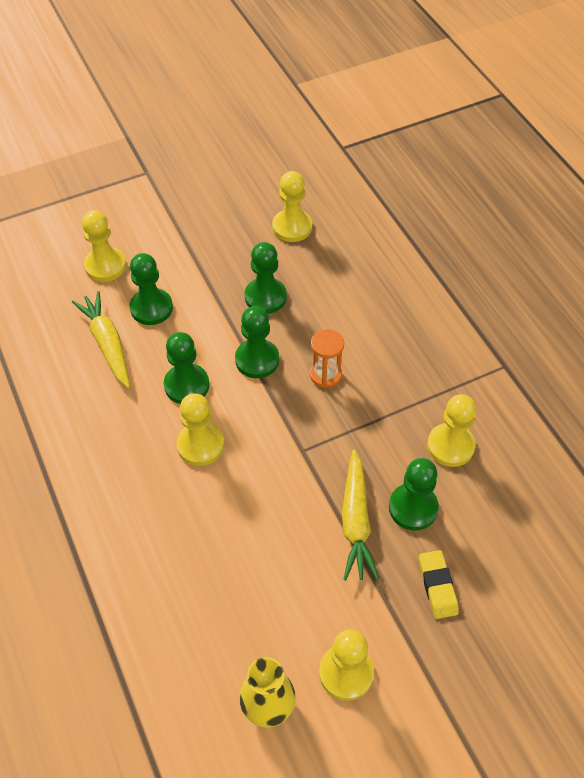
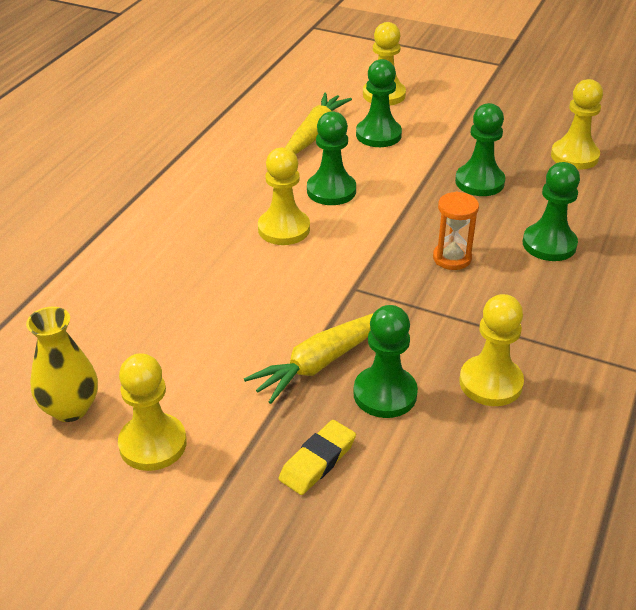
camera: 50 degrees right, 15 degrees down
(257, 360) = (409, 212): green pawn -> green pawn (549, 244)

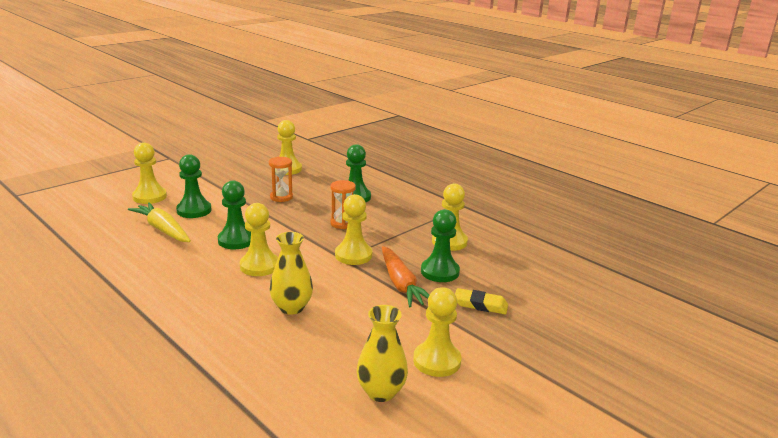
camera: 70 degrees left, 15 degrees down
(207, 284) = (291, 307): none -> yellow vase
(317, 461) = (480, 305): yellow eraser -> yellow eraser turned 45 degrees counterclockwise
(321, 362) = (401, 284): yellow carrot -> orange carrot
(368, 295) = (353, 255): none -> yellow pawn
(479, 182) = (281, 197): green pawn -> orange hourglass

